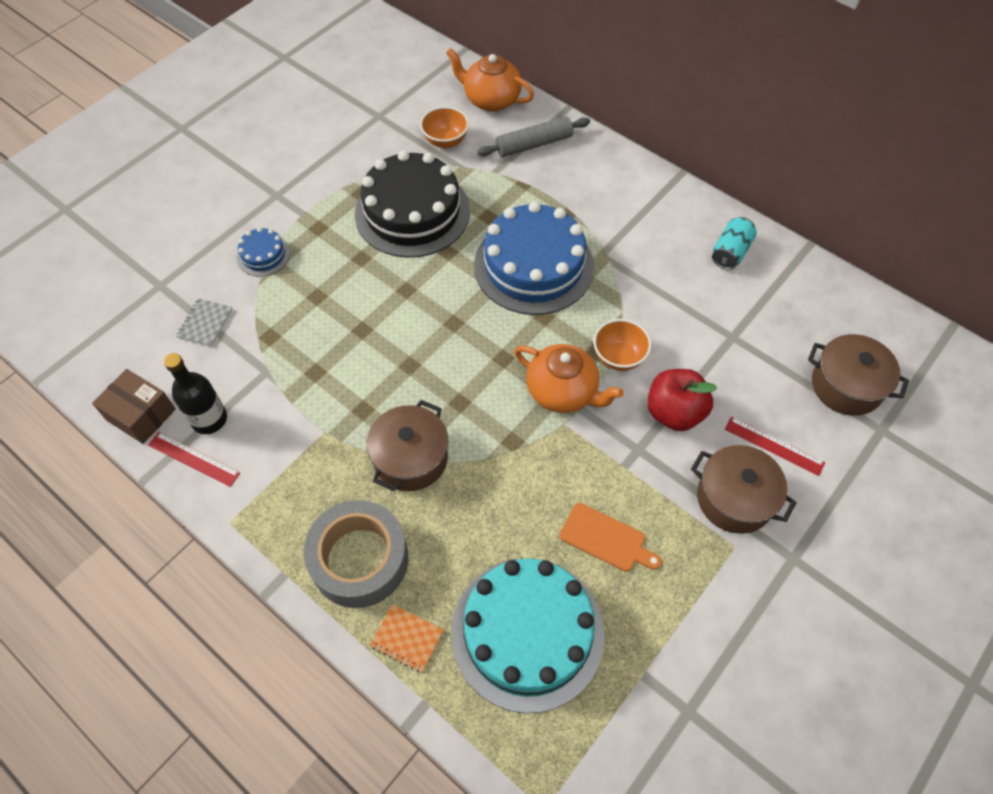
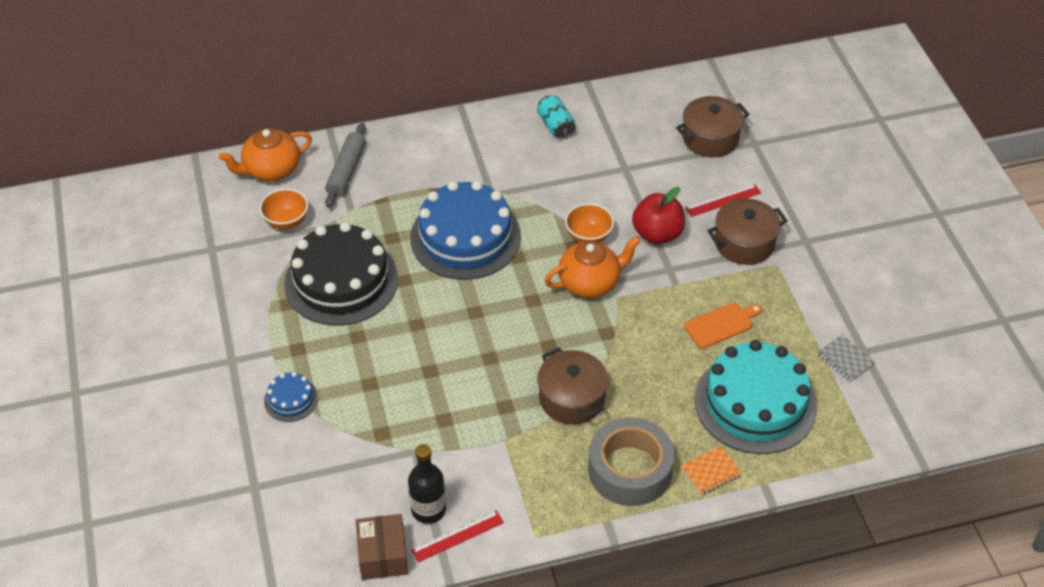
camera: 55 degrees left, 10 degrees down
(141, 415) = (383, 555): brown box -> brown box turned 75 degrees counterclockwise
(205, 323) = (327, 471): grey notebook -> grey notebook (845, 359)

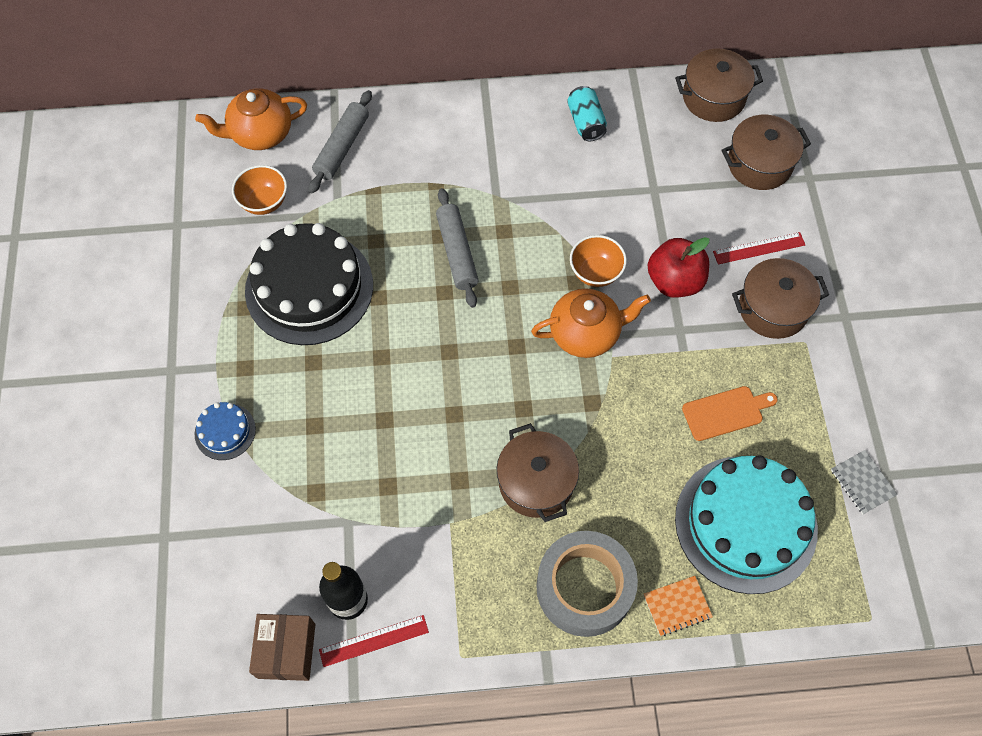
camera: 10 degrees right, 15 degrees up
(465, 237) = (457, 252): blue cake -> grey rolling pin
(661, 94) = (713, 97): none -> brown pot

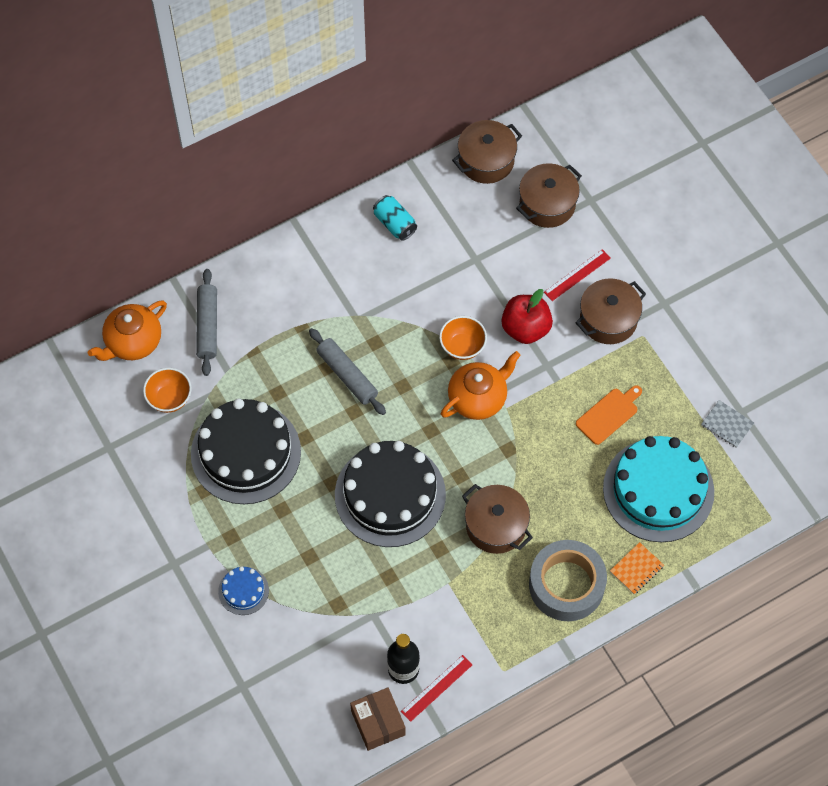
camera: 25 degrees left, 0 degrees up
(436, 396) = (390, 495): none -> black cake

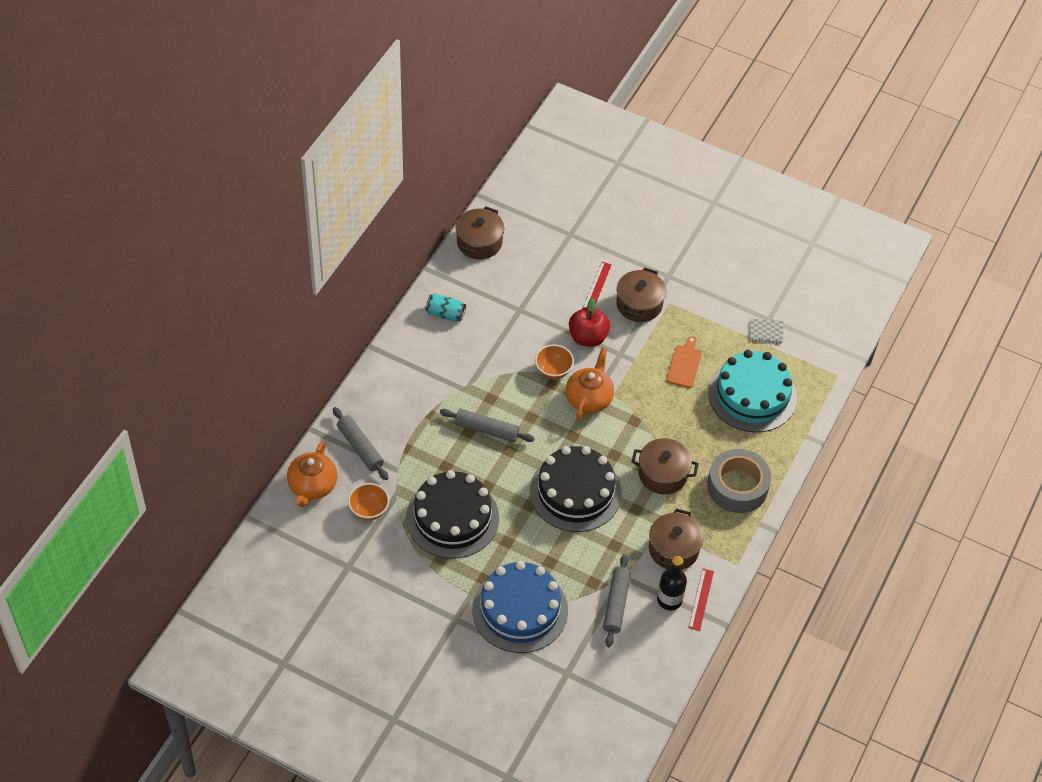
camera: 35 degrees left, 10 degrees down
(243, 591) = (520, 610): blue cake -> blue cake, size x2.24
(344, 642) = (616, 604): none -> grey rolling pin
(378, 723) = (678, 644): brown box -> none
(547, 204) = (542, 251): brown pot -> brown pot (673, 549)
(636, 569) = (775, 452): orange notebook -> none

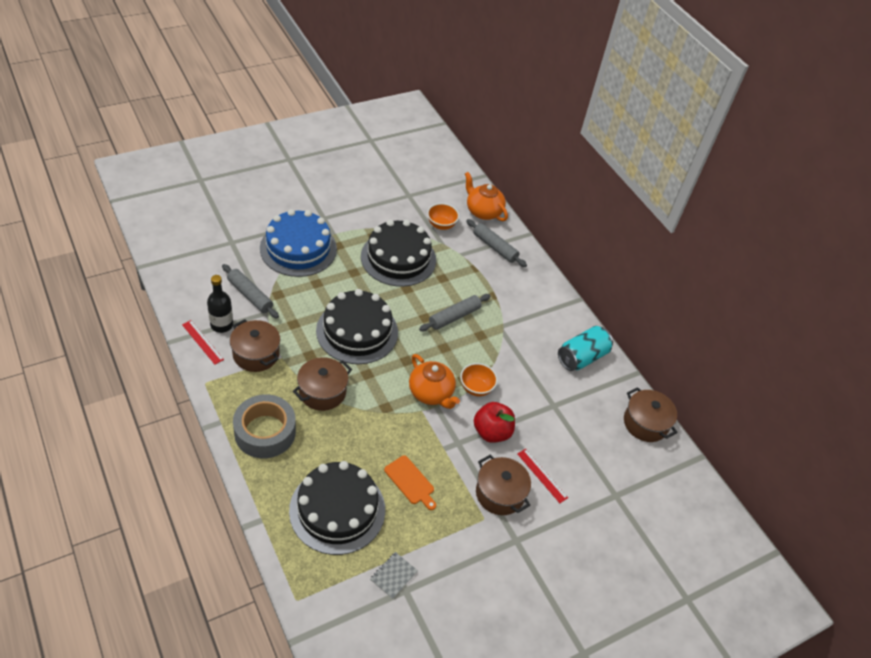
camera: 120 degrees right, 5 degrees down
(360, 447) = (495, 247): grey rolling pin -> grey rolling pin turned 45 degrees clockwise
(445, 314) = (582, 357): turquoise can -> turquoise can, size x1.51
(752, 395) = (337, 510): turquoise cake -> black cake

